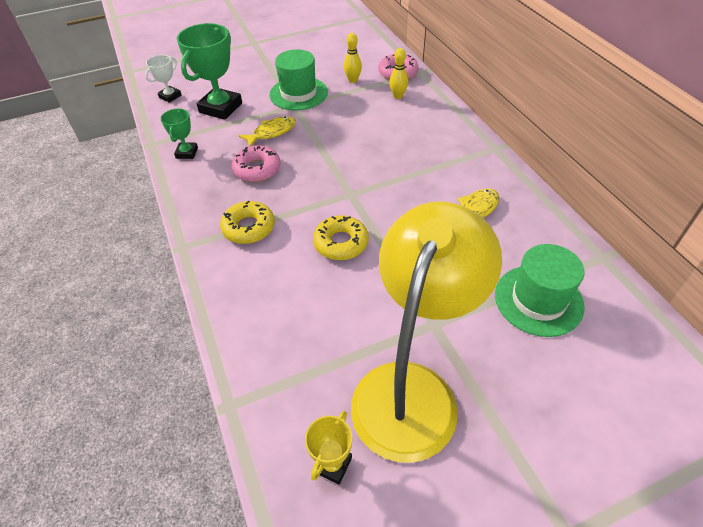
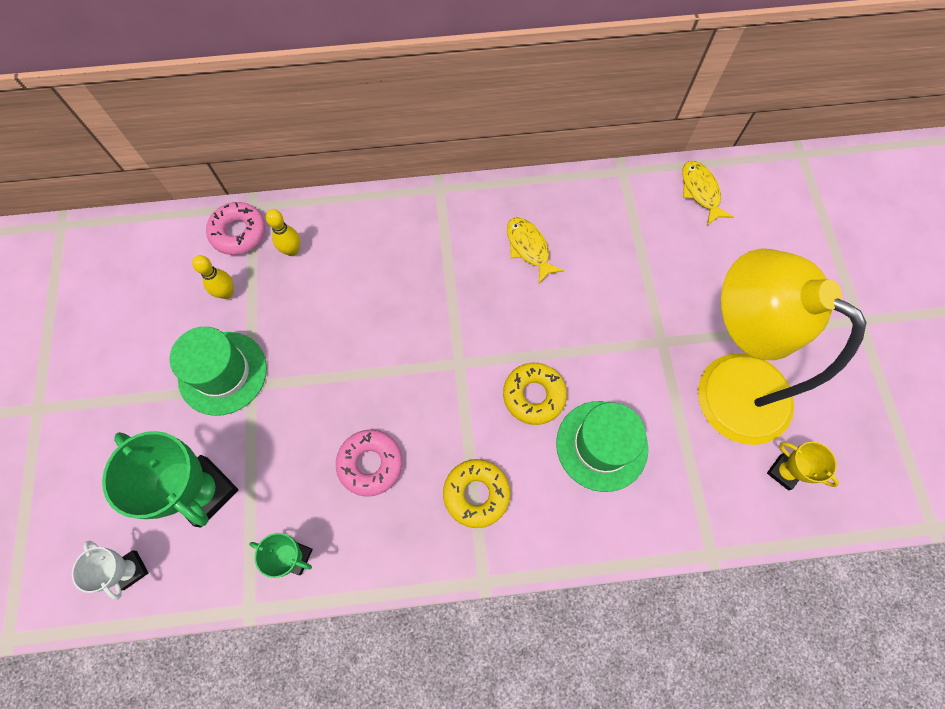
camera: 75 degrees left, 20 degrees up
(272, 132) = (299, 429): yellow fish -> yellow fish (700, 192)
(538, 300) = (657, 244): green hat -> green hat (601, 445)

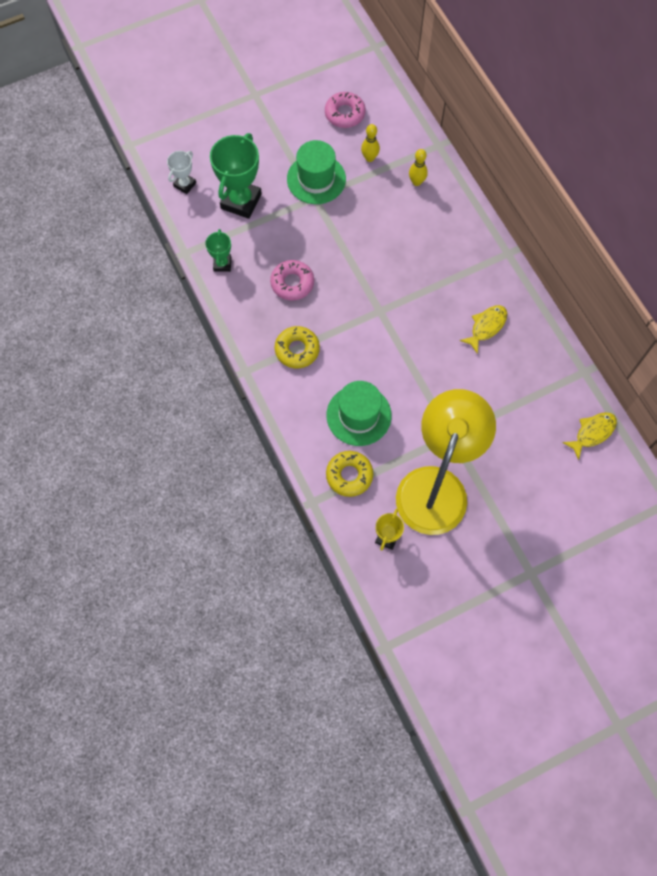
camera: 70 degrees right, 0 degrees up
(238, 232) = (415, 146): pink donut -> pink donut (344, 114)
(534, 395) = (376, 363): yellow donut -> yellow donut (349, 475)

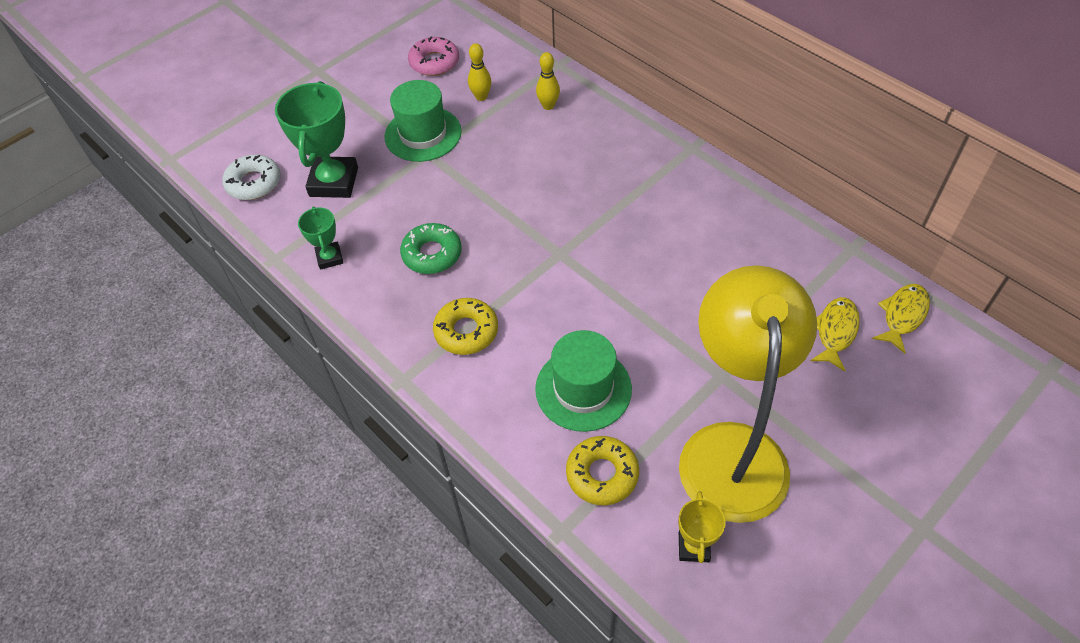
camera: 15 degrees left, 15 degrees down
(185, 184) = (254, 183): white trophy -> white donut
(292, 283) = (432, 254): pink donut -> green donut
(486, 327) = (704, 233): yellow fish -> yellow fish (835, 331)

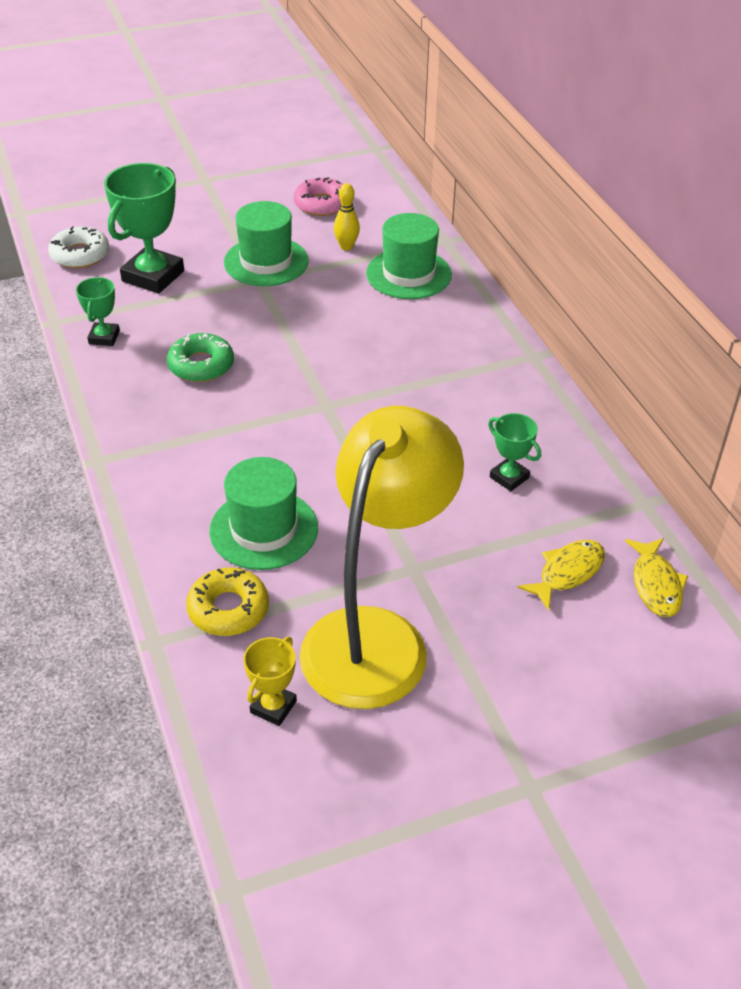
camera: 20 degrees right, 10 degrees down
(466, 331) = (186, 441): yellow donut -> none
(548, 106) = (408, 274): yellow bowling pin -> green hat
(741, 264) = (509, 477): none -> green trophy
(902, 316) = (656, 584): yellow fish -> yellow fish turned 120 degrees clockwise

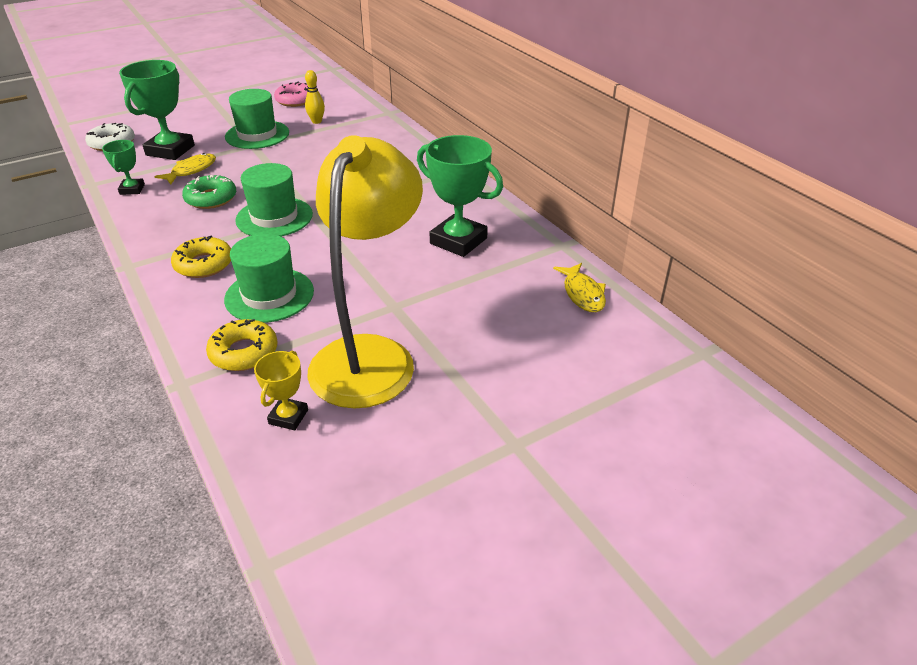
camera: 10 degrees left, 5 degrees down
(188, 470) = (204, 264): none -> yellow donut
(408, 274) = (364, 132): green hat -> green hat (274, 217)
(509, 477) = (458, 241): green trophy -> green trophy, size x1.90
(567, 572) = (514, 294): yellow fish -> yellow fish (191, 170)

